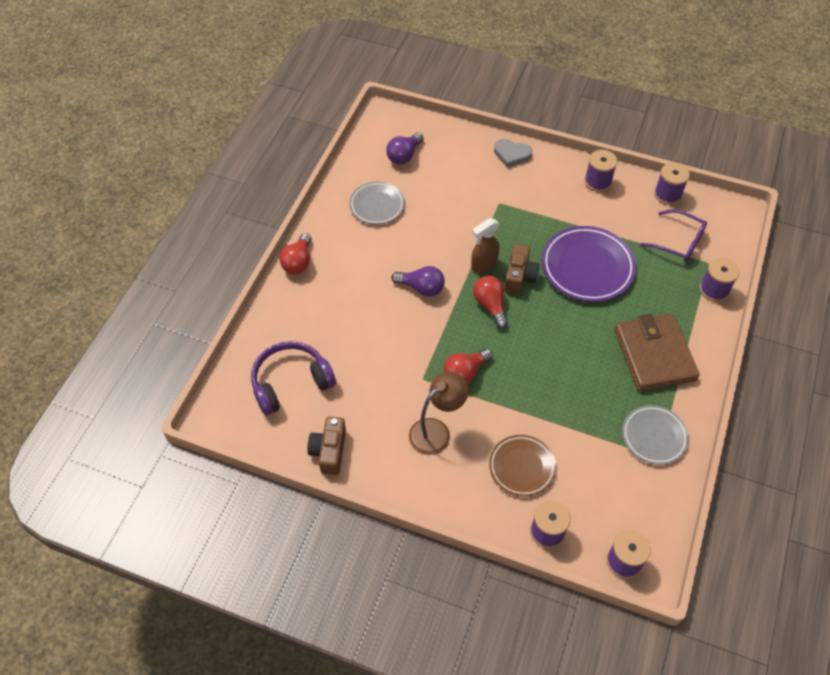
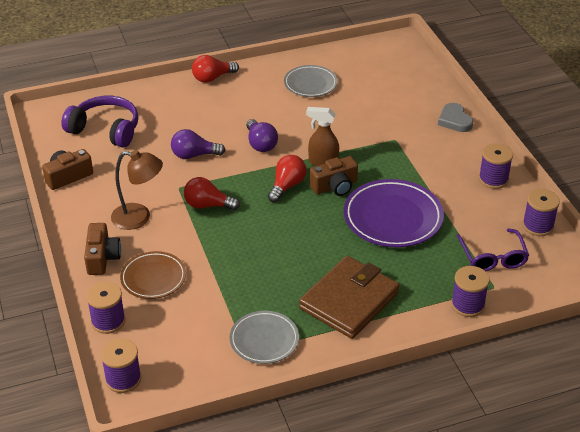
camera: 50 degrees right, 15 degrees down
(404, 155) = (376, 71): purple light bulb -> purple light bulb (194, 155)
(464, 489) = (102, 258): none -> brown camera

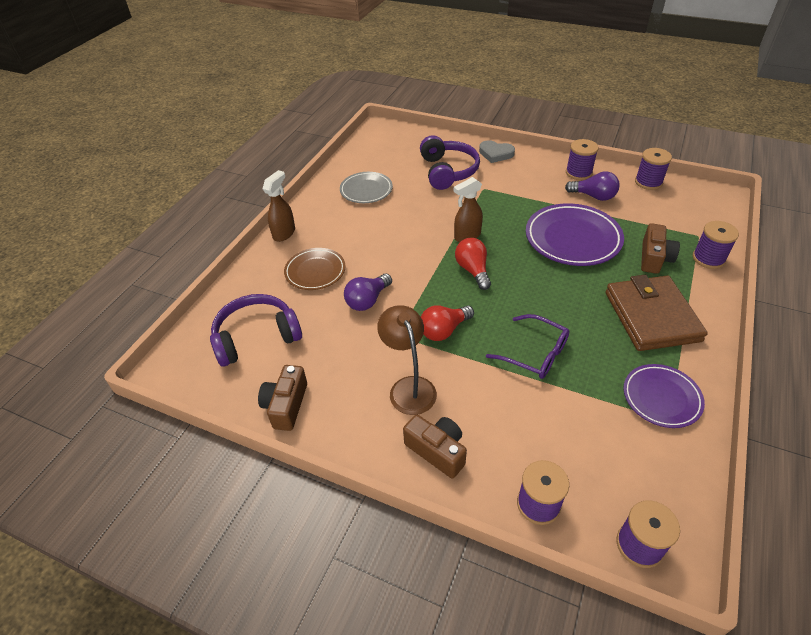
camera: 45 degrees left, 5 degrees up
(139, 218) = (409, 387): brown lamp -> brown lamp turned 75 degrees counterclockwise
(153, 278) = (506, 427): brown plate -> brown plate (315, 271)
(212, 78) = (284, 233): red light bulb -> brown spray bottle
(260, 144) = (403, 255): purple light bulb -> purple light bulb (593, 196)
(264, 340) = (661, 398): grey plate -> purple plate
(335, 186) = (503, 246): brown camera -> brown camera (654, 258)
(392, 109) = (448, 171): none -> purple headphones
(492, 257) = (664, 218): purple glasses -> purple glasses (534, 353)

